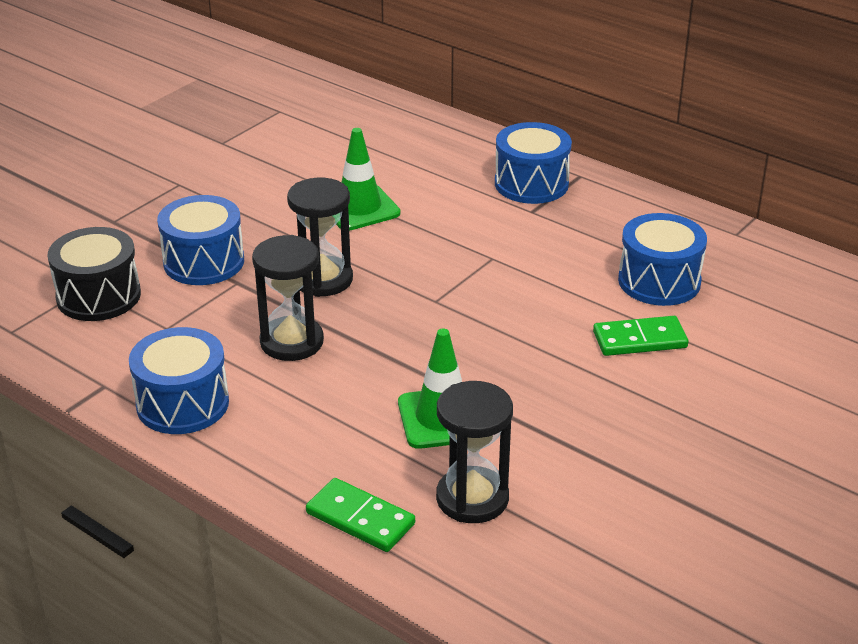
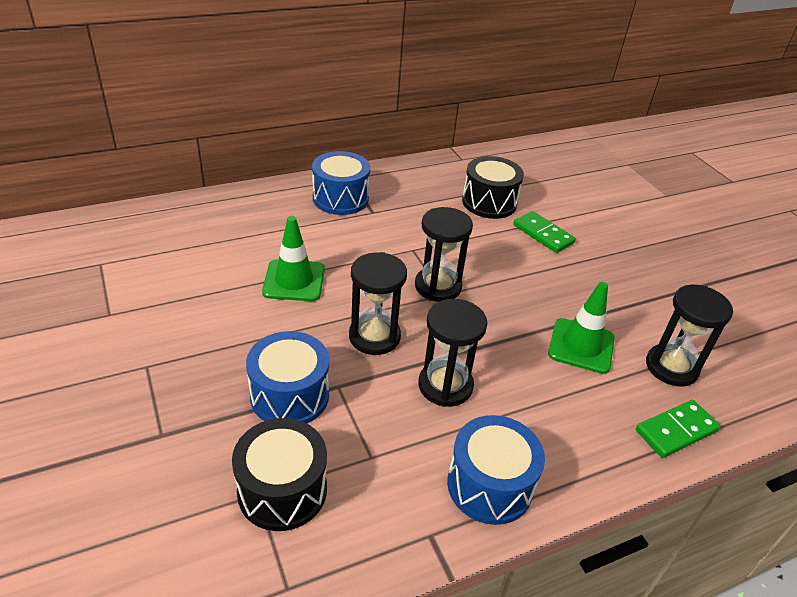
camera: 65 degrees left, 5 degrees up
(444, 293) = (438, 286): none -> black hourglass
(639, 339) = (543, 234): green domino -> green domino turned 60 degrees counterclockwise
(659, 281) = (489, 202): blue drum -> black drum

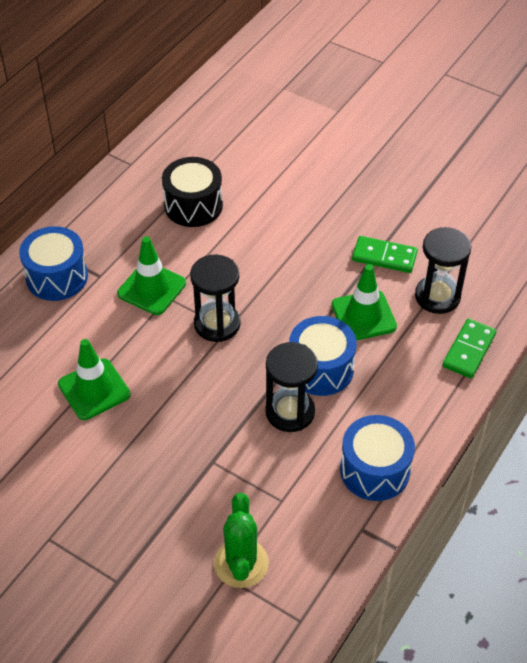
camera: 30 degrees left, 10 degrees up
(282, 490) = (241, 563): black drum -> green cactus
(290, 395) = (183, 492): blue drum -> blue drum (321, 369)
(374, 336) = (204, 402): black hourglass -> none
(406, 238) = (152, 288): none -> green traffic cone
(543, 234) = (263, 217): green domino -> green domino (384, 257)

